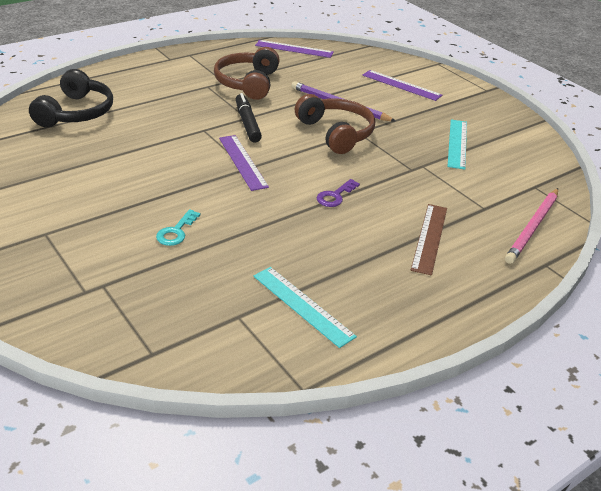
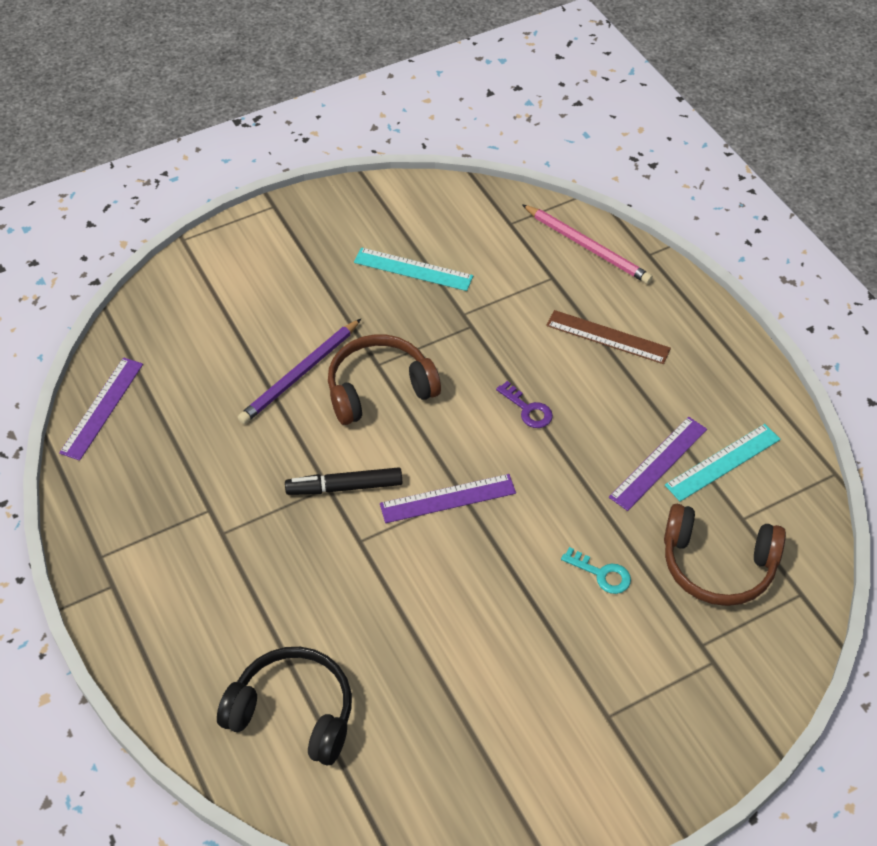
camera: 80 degrees left, 15 degrees up
(248, 83) = (218, 479): brown headphones -> brown headphones (717, 565)
(401, 85) = (248, 294): purple ruler -> purple ruler (658, 463)

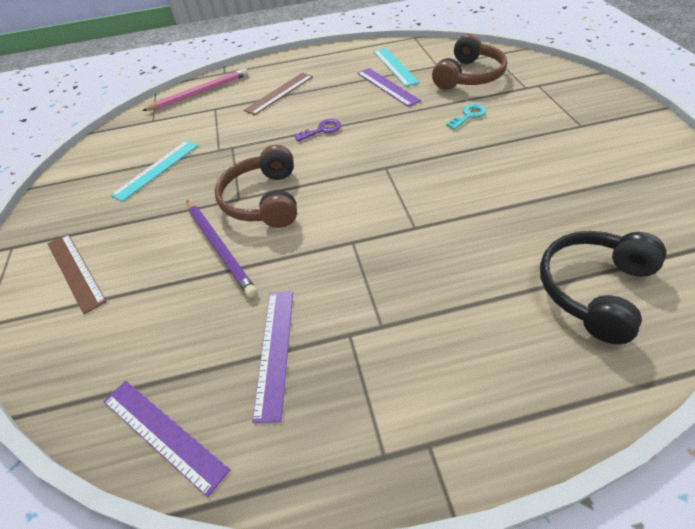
camera: 70 degrees left, 5 degrees down
(251, 272) = (75, 271): none -> brown ruler
(344, 487) = (356, 231): black marker -> none
(448, 498) = (387, 175): purple ruler -> purple ruler (275, 351)

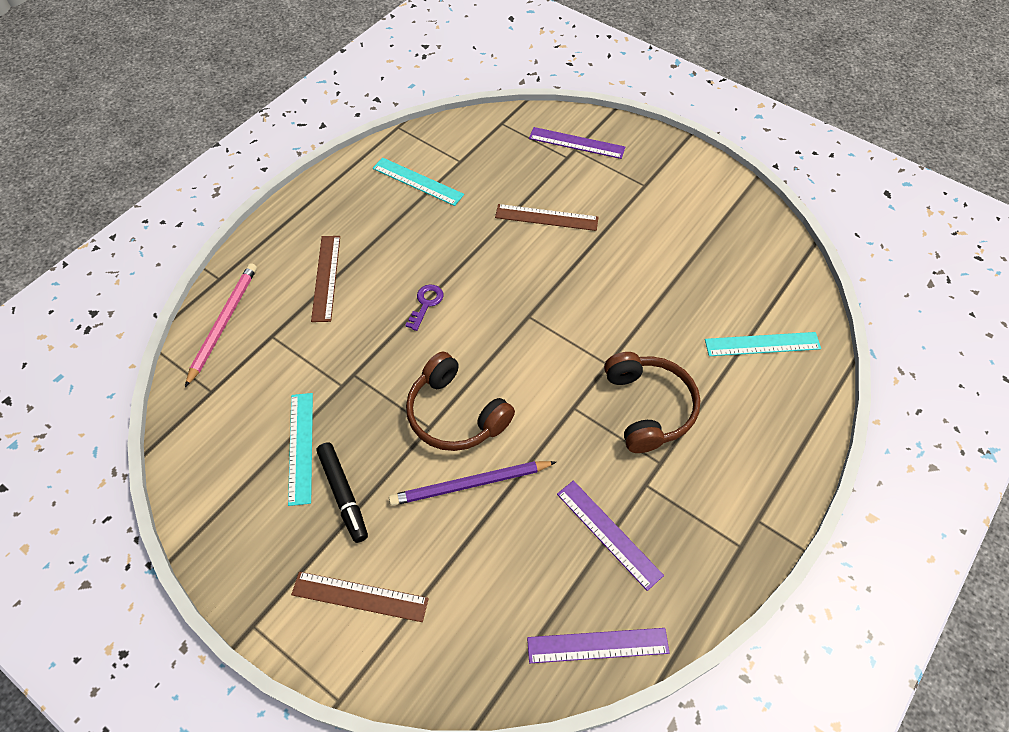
camera: 45 degrees left, 10 degrees up
(144, 207) = (343, 494): none -> black marker
(220, 248) = (470, 484): purple pencil -> purple pencil turned 150 degrees clockwise
(387, 86) = (436, 214): purple ruler -> purple ruler (576, 143)
(468, 76) = (504, 164): brown headphones -> brown headphones (648, 407)
(468, 116) = (546, 217): turquoise key -> brown ruler
(594, 290) = (762, 344): black headphones -> turquoise ruler

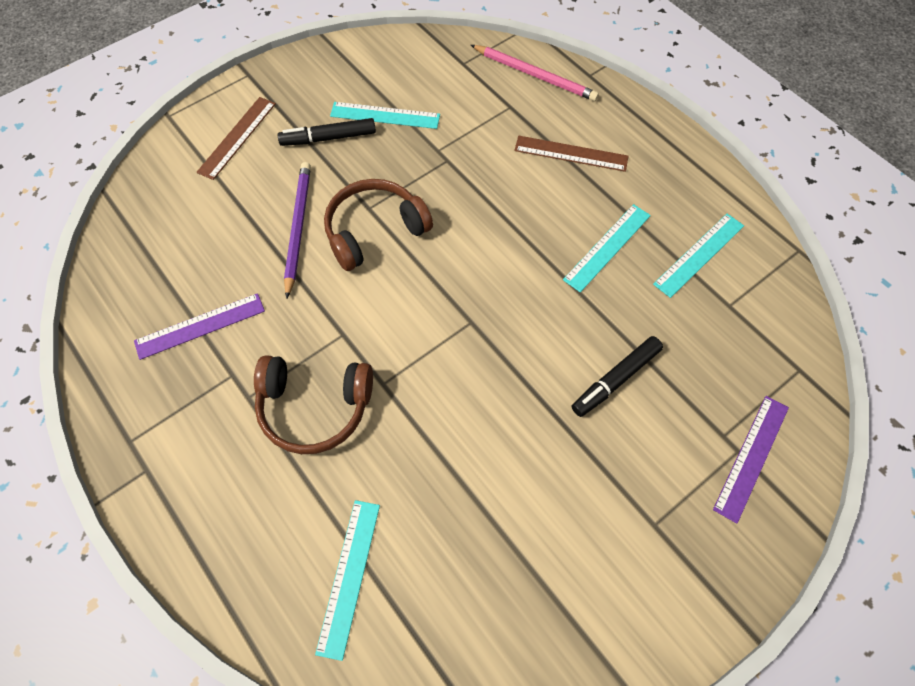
camera: 105 degrees right, 5 degrees up
(426, 238) = (607, 247): none -> turquoise ruler
(426, 304) = (514, 230): purple key -> none
(546, 217) = (616, 380): brown ruler -> black marker
(597, 645) = (112, 288): purple ruler -> none

